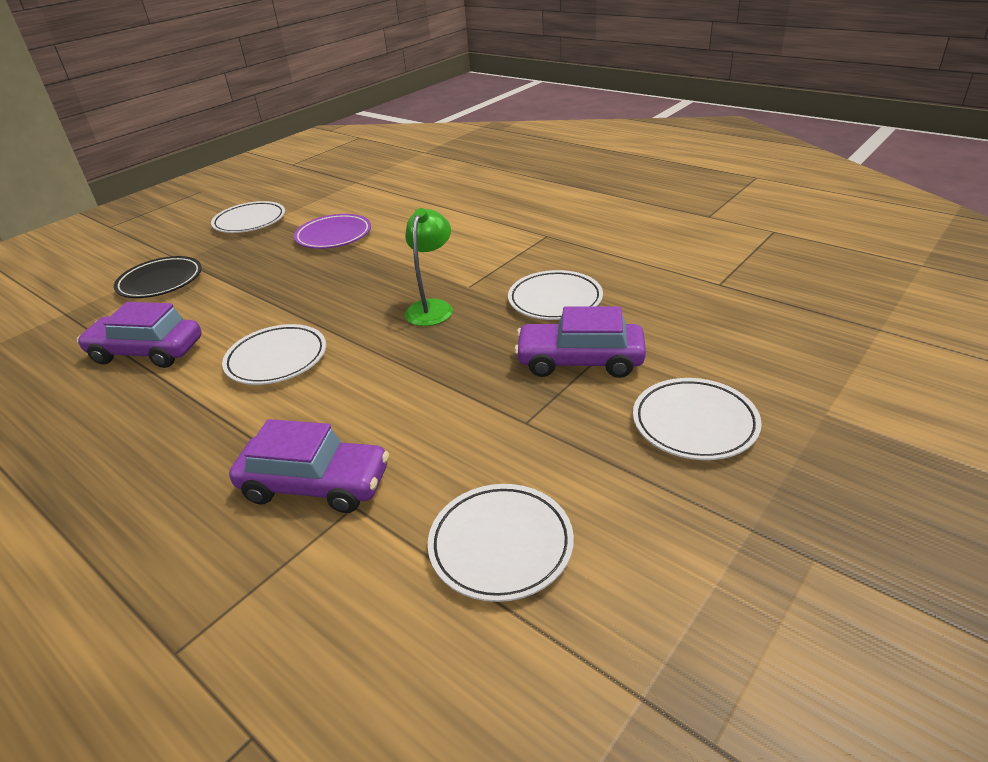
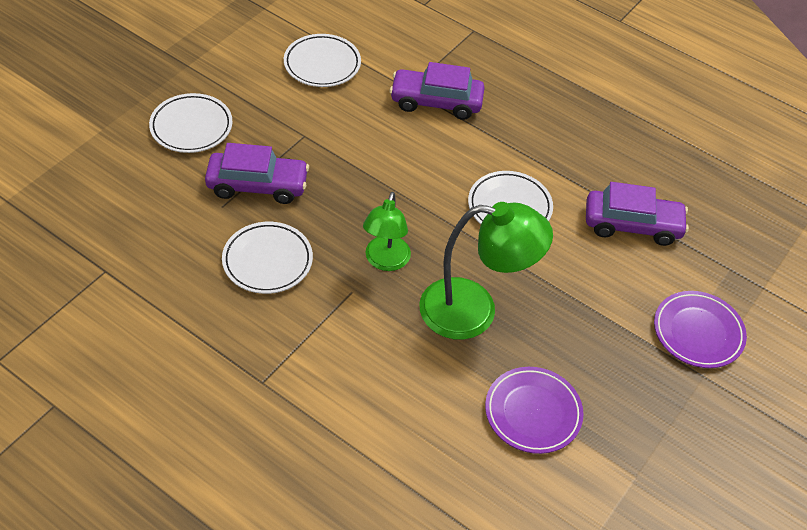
camera: 170 degrees right, 15 degrees up
(160, 282) = (698, 332): black plate -> purple plate
(250, 221) = (670, 468): white plate -> none
(355, 281) = (474, 311): none -> green lamp

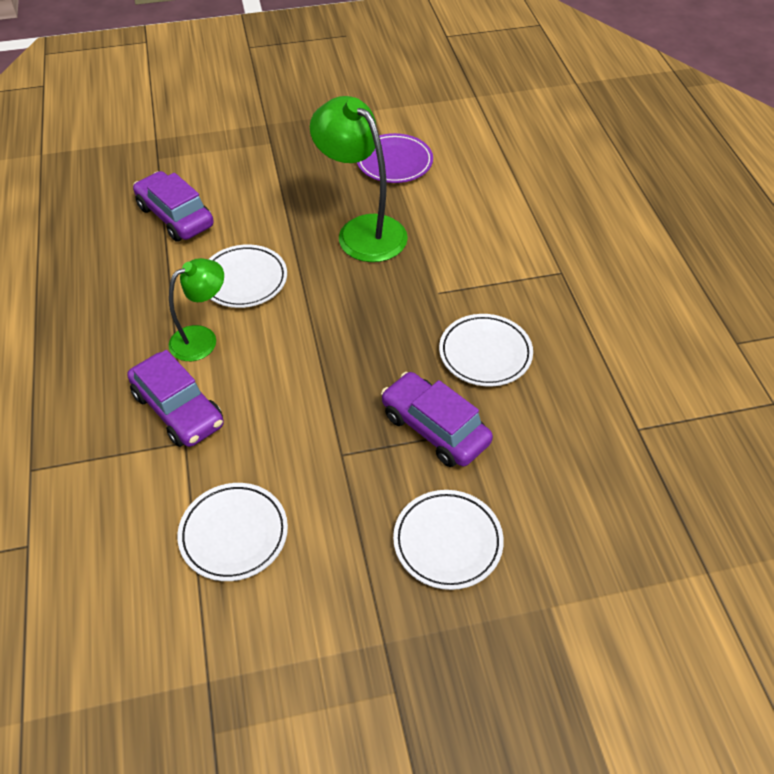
camera: 135 degrees left, 0 degrees up
(385, 261) = (389, 298): green lamp -> green lamp (202, 338)
(698, 332) = (235, 142): purple plate -> none

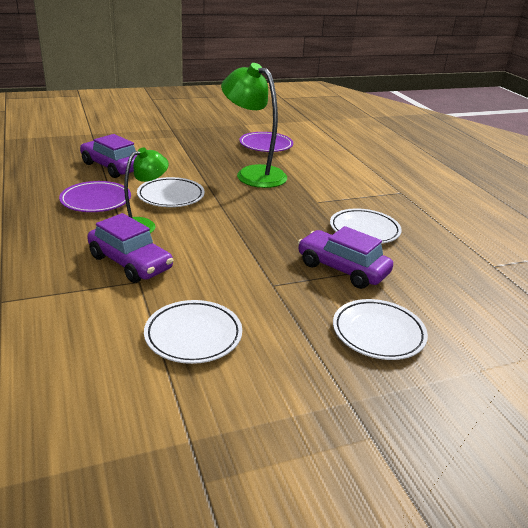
camera: 10 degrees left, 20 degrees down
(149, 289) = (96, 201): none -> purple plate

